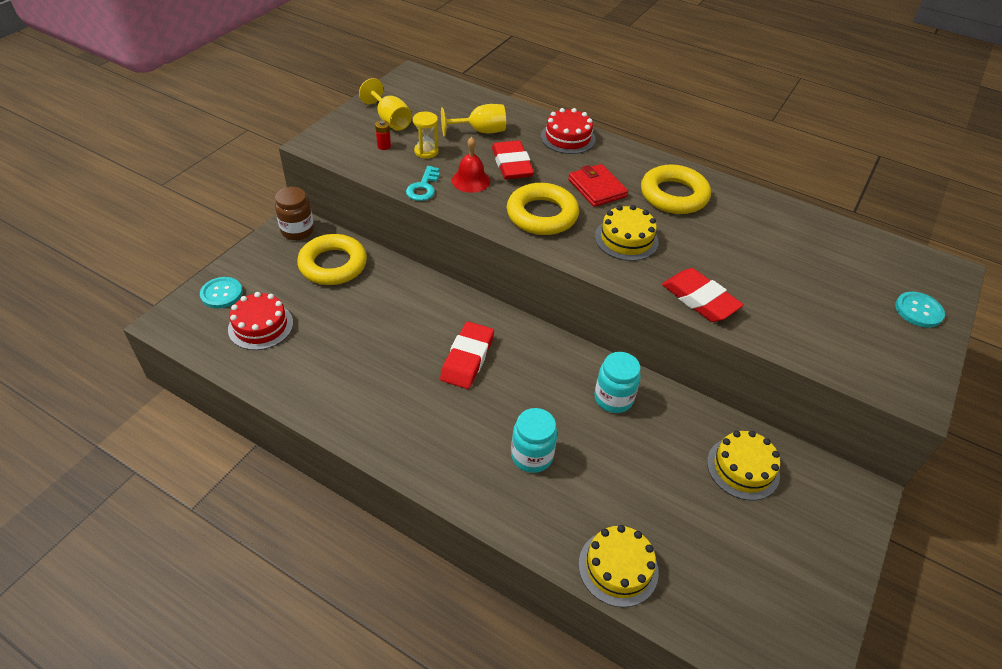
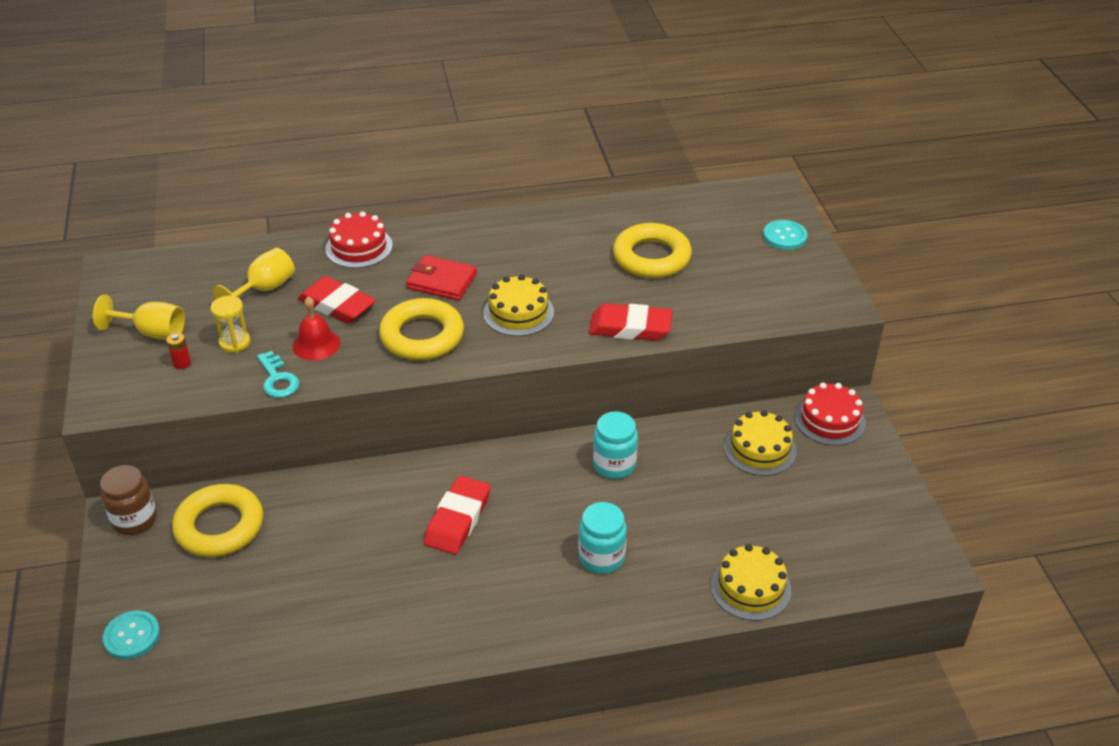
camera: 40 degrees left, 5 degrees down
(260, 326) = (218, 634): red cake -> red cake (829, 420)
(467, 358) = (458, 519): red eraser -> red eraser turned 45 degrees clockwise
(674, 195) = (514, 248): yellow ring -> yellow ring (651, 257)

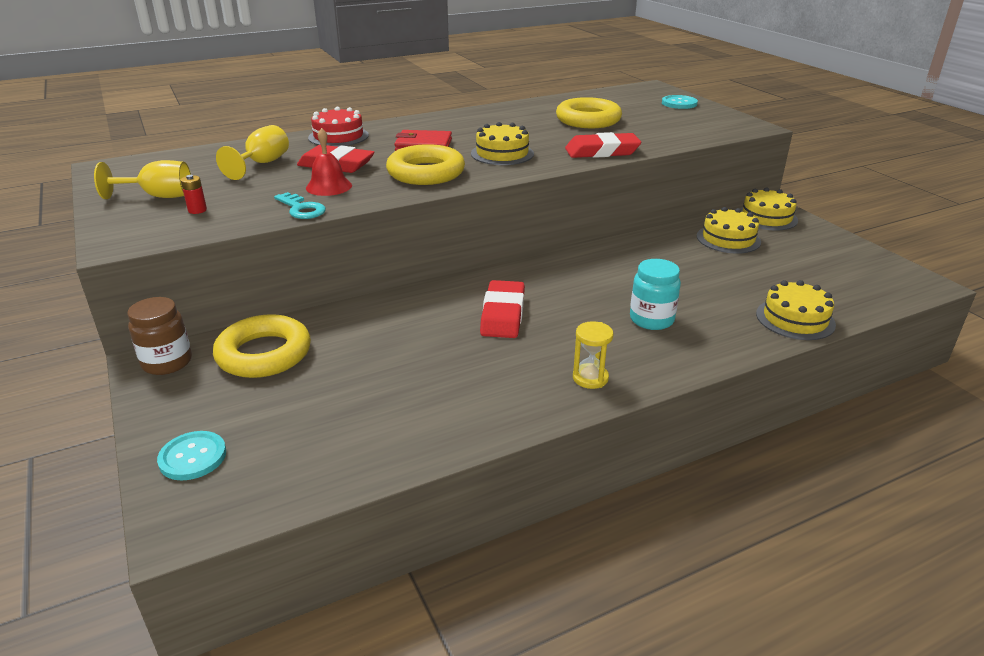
camera: 15 degrees left, 10 degrees down
(235, 342) = (247, 193): yellow hourglass -> yellow hourglass (590, 378)
(614, 465) = (618, 263): turquoise jar -> none
(829, 420) = (766, 217): red cake -> yellow cake

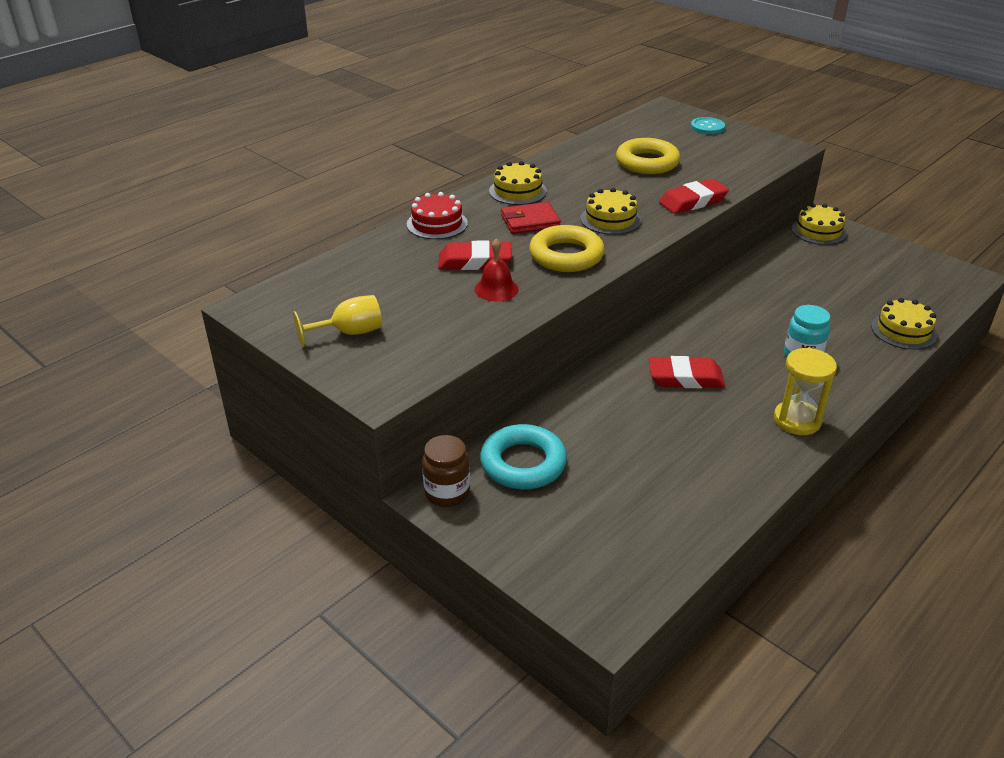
camera: 20 degrees left, 5 degrees up
(193, 457) = (559, 568): turquoise button -> none
(197, 210) = (406, 341): red battery -> none
(262, 164) = (402, 273): yellow goblet -> none
(264, 354) = (523, 463): yellow ring -> turquoise ring
(301, 209) = (501, 320): turquoise key -> none
(503, 314) = (685, 378): red eraser -> red eraser turned 75 degrees counterclockwise
(590, 378) = (797, 420): yellow hourglass -> yellow hourglass, size x1.57
(728, 239) = (804, 261): yellow cake -> yellow cake (517, 191)

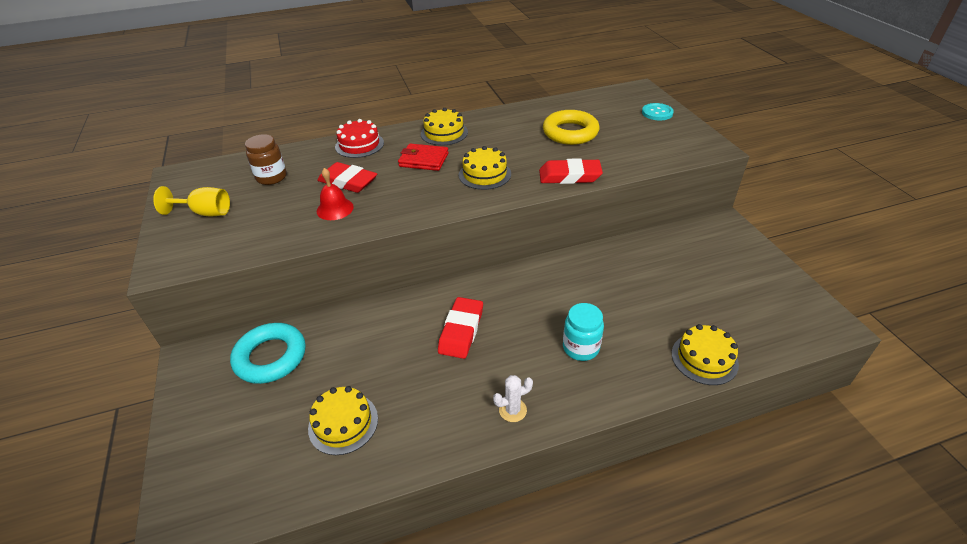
camera: 30 degrees right, 5 degrees up
(447, 493) = (200, 359): brown jar -> brown jar (271, 177)
(566, 255) = (416, 196): yellow ring -> none
(685, 378) = (461, 331): red eraser -> red eraser turned 75 degrees clockwise
(797, 420) = (512, 410): yellow hourglass -> white cactus
(818, 231) = (714, 232): yellow cake -> yellow cake (343, 423)

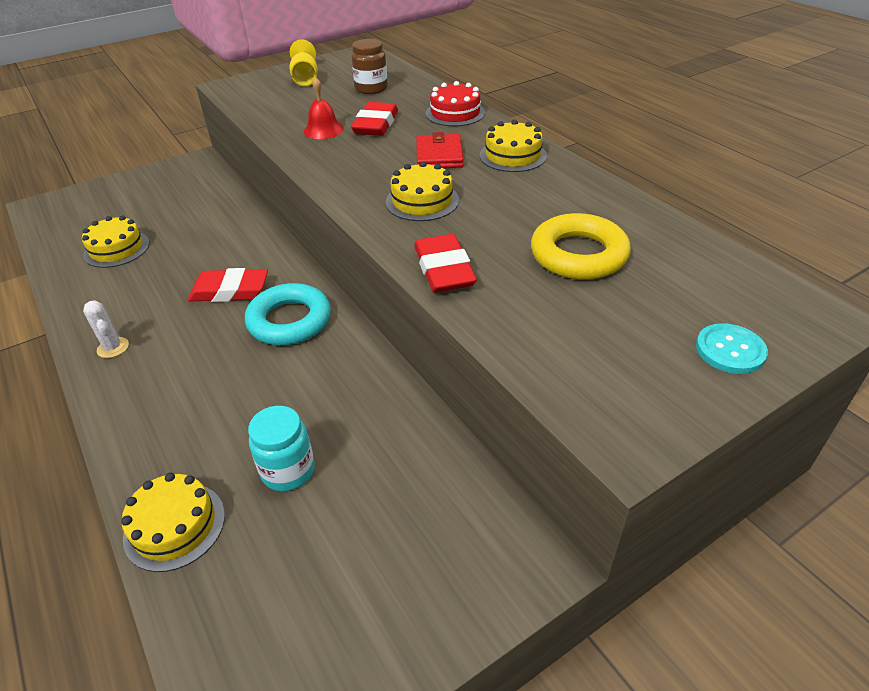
camera: 75 degrees right, 0 degrees up
(270, 357) = (197, 194): turquoise ring -> turquoise ring (289, 321)
(581, 348) = (201, 390): turquoise jar -> turquoise jar (288, 471)

